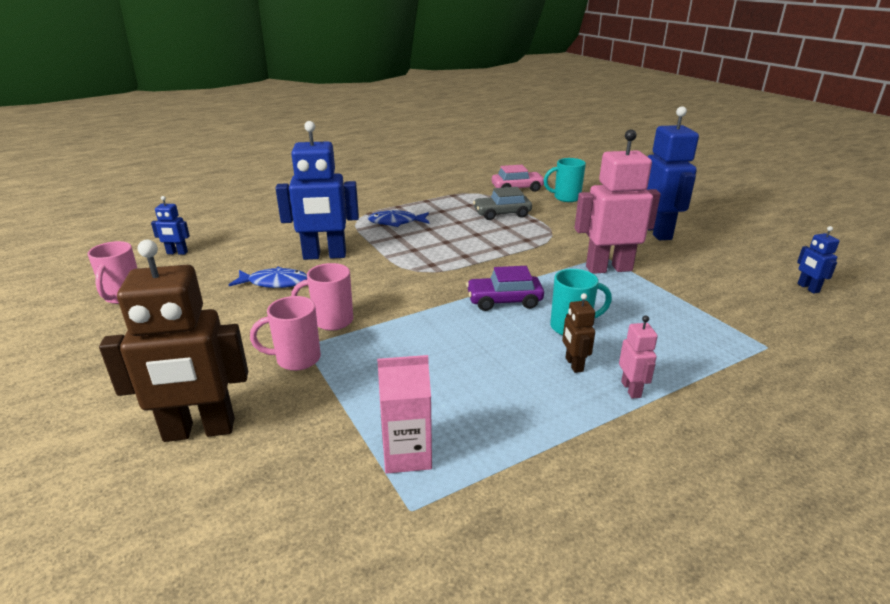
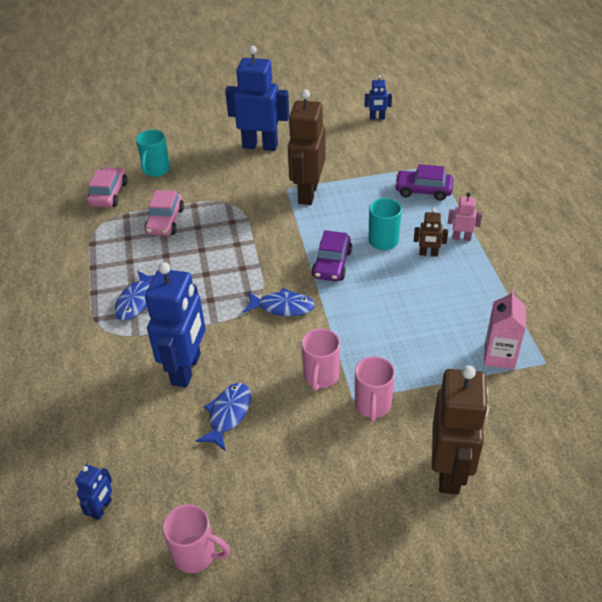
camera: 70 degrees left, 15 degrees up
(422, 284) = (282, 307): none -> blue fish
(502, 214) = (165, 221): grey car -> pink car
(608, 268) = (307, 193): pink robot -> brown robot
(699, 343) = (423, 190): none -> purple car

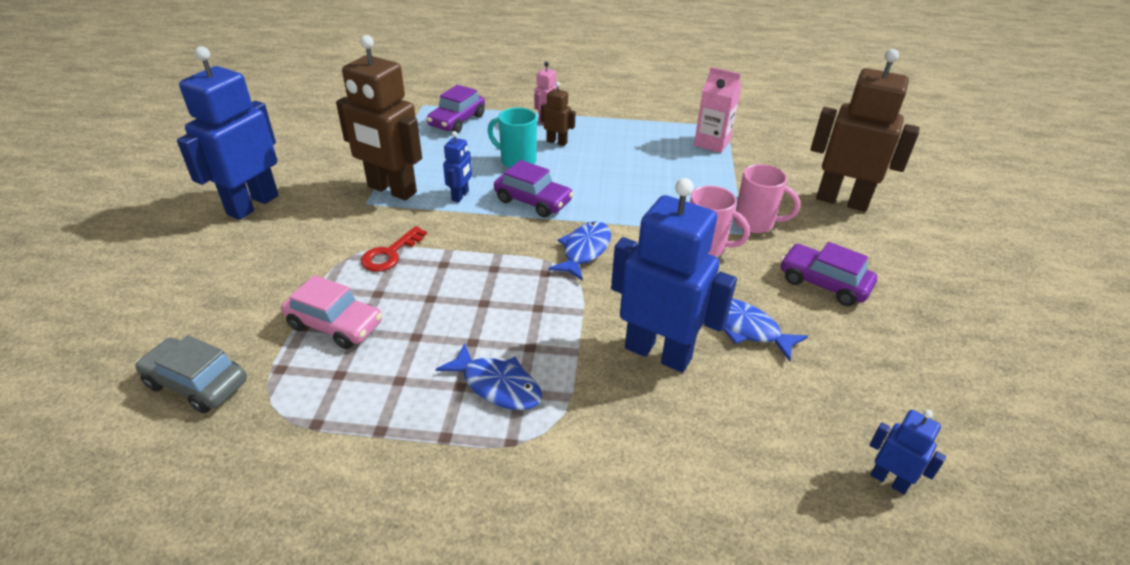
camera: 75 degrees left, 5 degrees down
(109, 194) = (197, 383): pink car -> grey car
(156, 170) = (194, 315): turquoise mug -> none
(196, 555) = (952, 393): pink mug -> none
(237, 218) = (390, 254): none -> red key
(305, 462) = (823, 283): none -> purple car
(377, 118) = (300, 115): blue robot -> blue robot (460, 196)
(428, 254) = (557, 142): brown robot -> brown robot turned 90 degrees counterclockwise

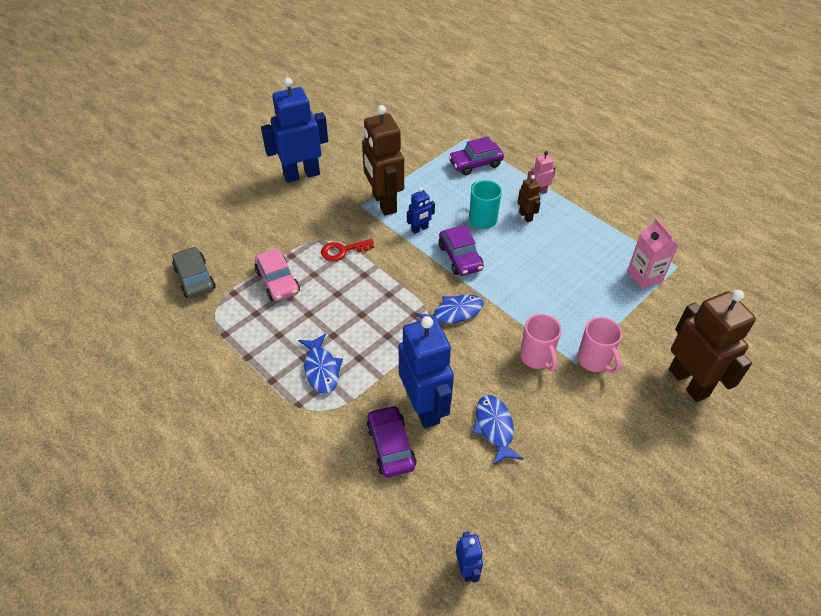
camera: 40 degrees right, 10 degrees up
(823, 283) = (587, 433): purple car -> purple car (390, 446)

